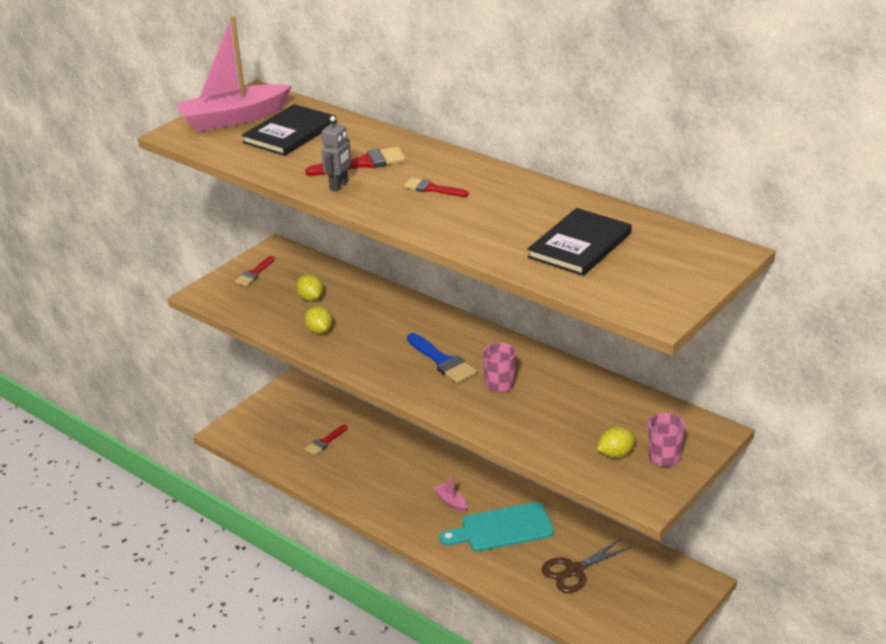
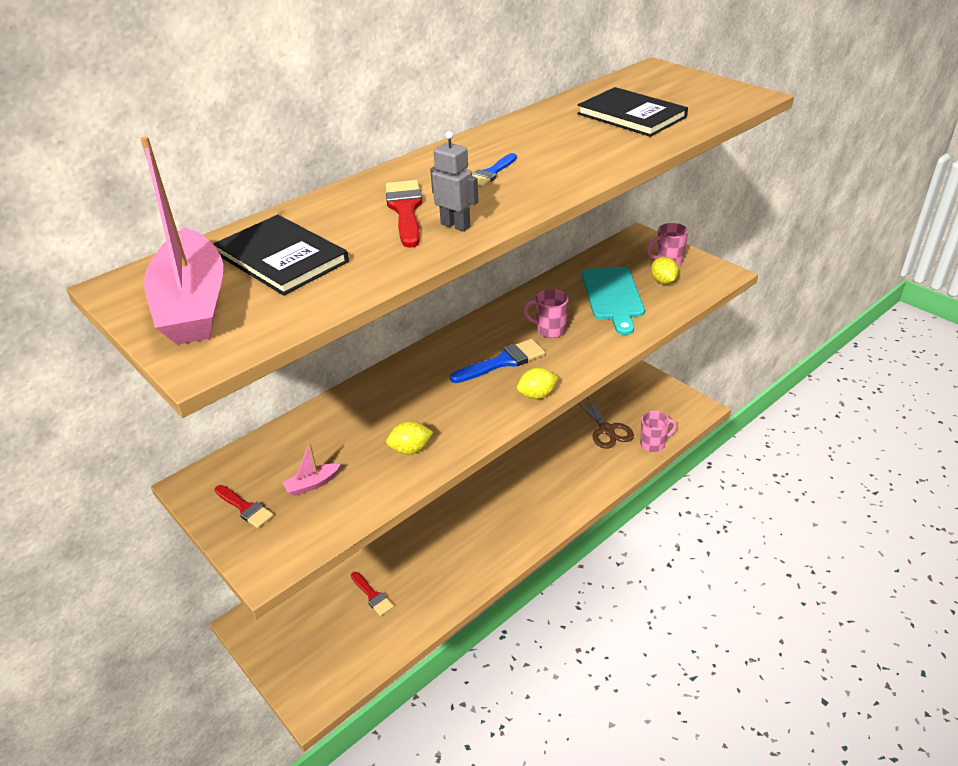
camera: 80 degrees left, 5 degrees up
(310, 298) = (335, 454): yellow lemon -> yellow lemon (537, 395)
(432, 189) = (491, 173): red brush -> blue brush
(451, 502) = (502, 498): pink boat -> pink boat (312, 484)
(502, 528) = (546, 467): turquoise cutting board -> turquoise cutting board (613, 296)
(560, 611) = (653, 444): none -> pink mug

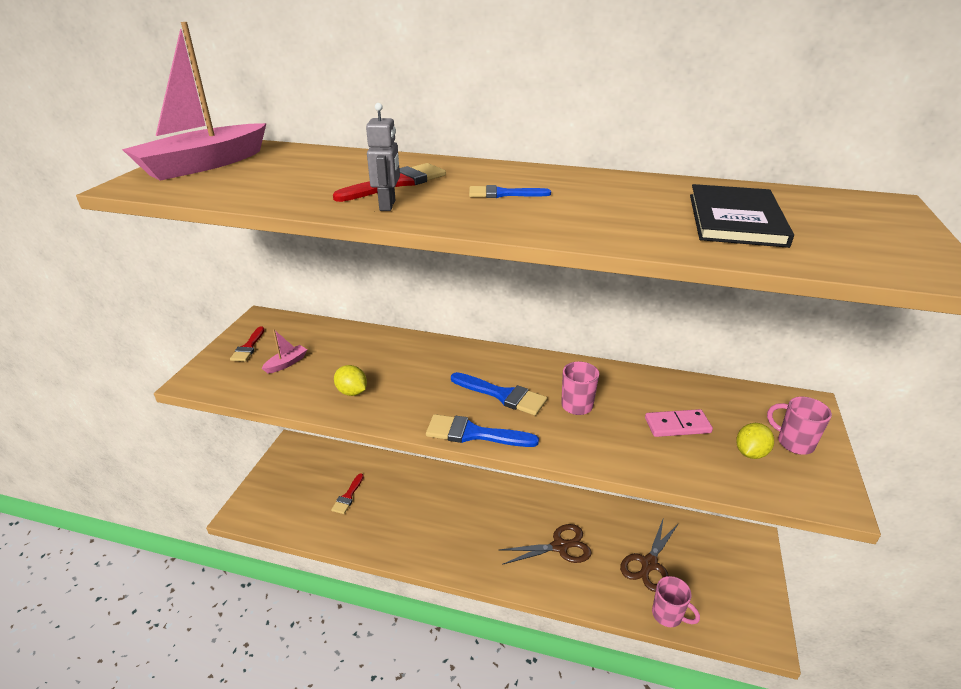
camera: 55 degrees right, 5 degrees down
(282, 258) = (284, 169): black book -> none
(312, 484) = (286, 363): pink boat -> pink boat turned 105 degrees clockwise
(537, 395) = (474, 434): yellow lemon -> blue brush
(553, 470) = (560, 546): none -> brown scissors
(613, 296) = (677, 425): turquoise cutting board -> pink domino

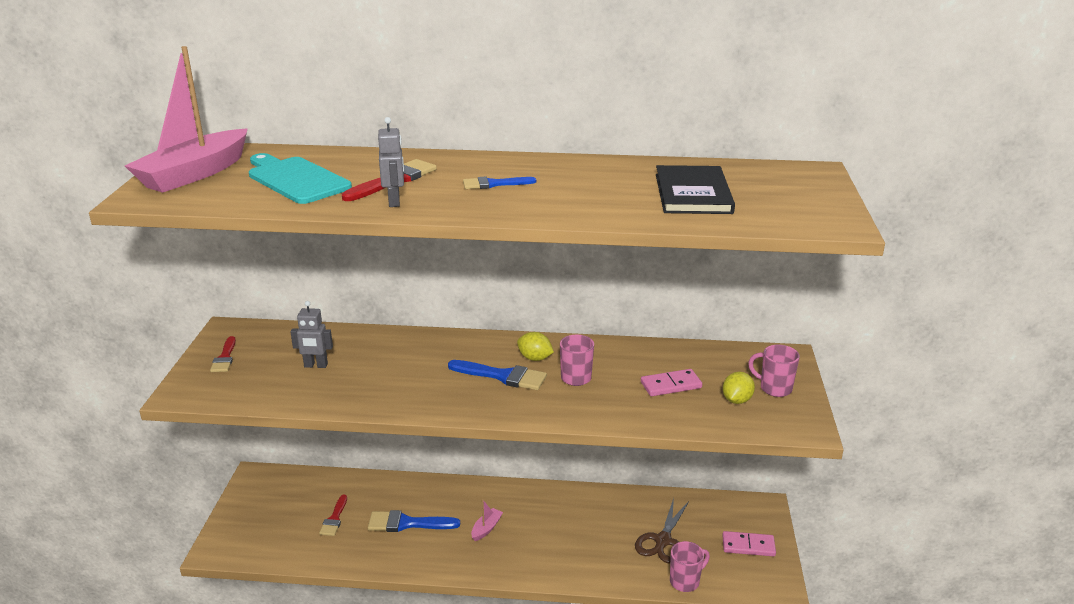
camera: 10 degrees left, 5 degrees down
(286, 363) = (272, 369): pink boat -> pink boat (486, 528)
(298, 176) = (296, 179): none -> turquoise cutting board
(326, 364) = (315, 365): none -> grey robot
(352, 392) = (351, 388): yellow lemon -> yellow lemon (535, 358)
(474, 434) = (482, 411): blue brush -> blue brush (407, 523)
(560, 546) = (571, 537): brown scissors -> none
(668, 615) = (685, 581): pink mug -> pink mug turned 60 degrees counterclockwise
(736, 583) = (748, 546): none -> pink domino

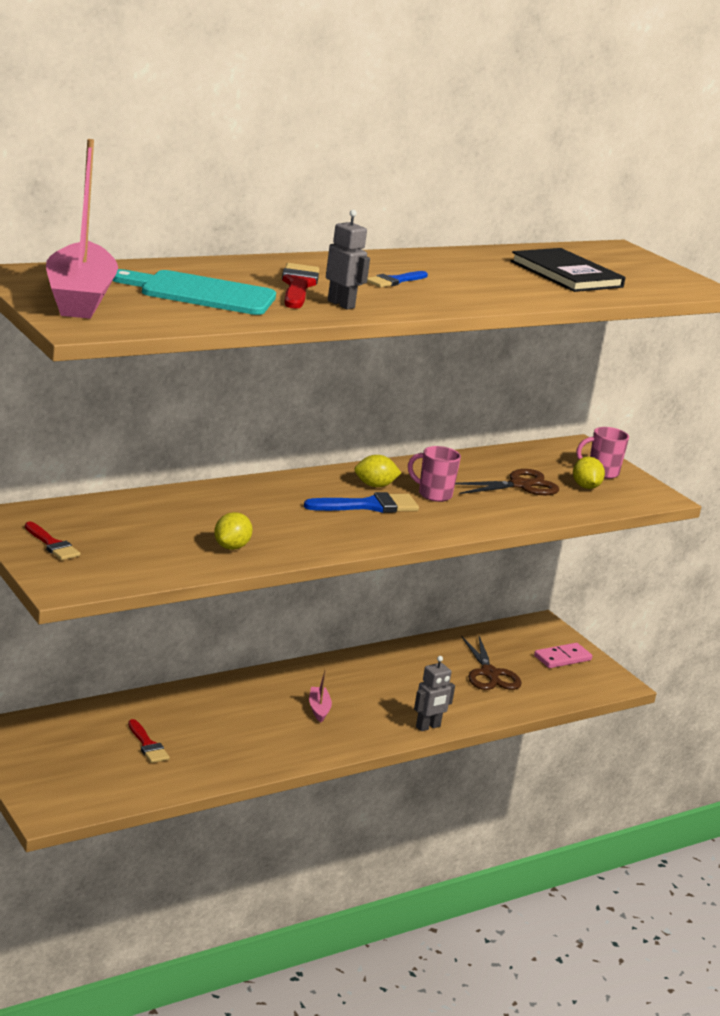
camera: 40 degrees left, 5 degrees down
(315, 365) = (168, 532): grey robot -> grey robot (428, 727)
(342, 389) = (231, 547): none -> yellow lemon
(407, 523) = (233, 727): blue brush -> none
(671, 385) = (520, 485): pink domino -> brown scissors
(685, 581) = (542, 699): pink mug -> none

